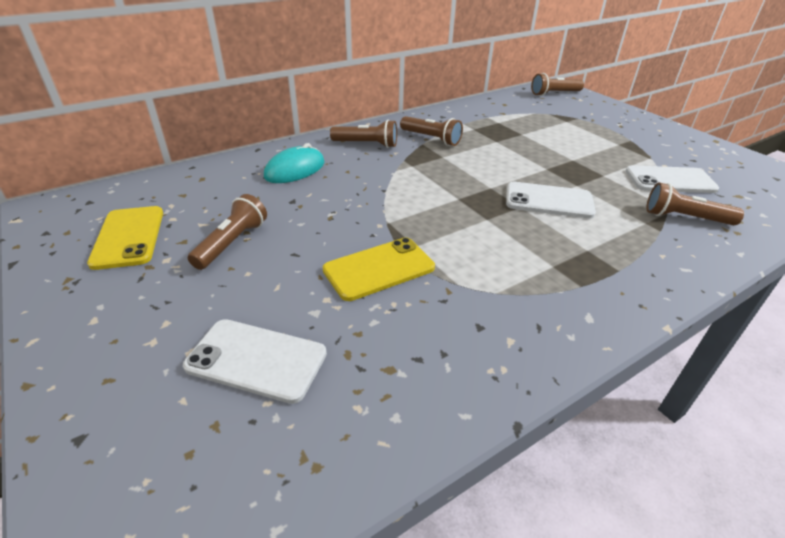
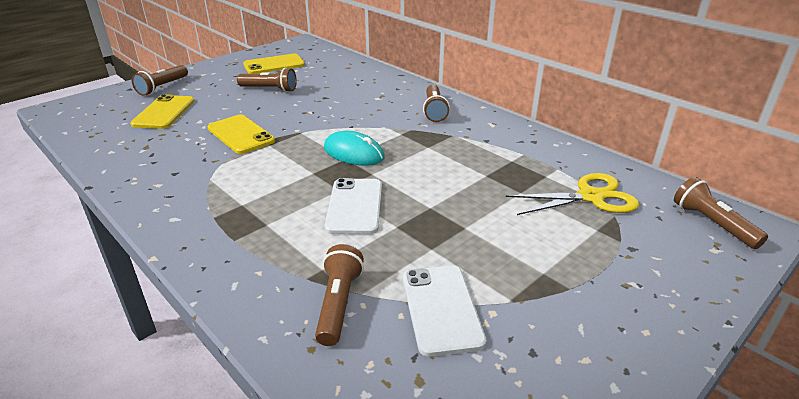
camera: 80 degrees right, 5 degrees down
(256, 360) = (164, 112): white phone -> yellow phone
(295, 169) = (372, 91): turquoise mouse -> turquoise mouse (353, 153)
(431, 139) = (467, 139): brown flashlight -> brown flashlight (162, 87)
(527, 115) = (590, 197): none -> yellow scissors

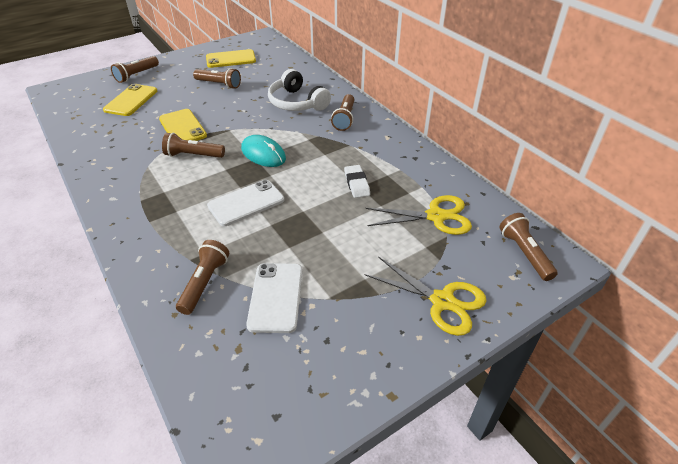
camera: 10 degrees right, 10 degrees up
(265, 162) = (193, 155): none -> brown flashlight
(355, 206) = (246, 203): white phone -> white phone turned 45 degrees clockwise
(371, 100) = (297, 102): none -> white headphones
(481, 173) = (356, 184): none -> white eraser
(650, 286) = (442, 301): none -> yellow scissors

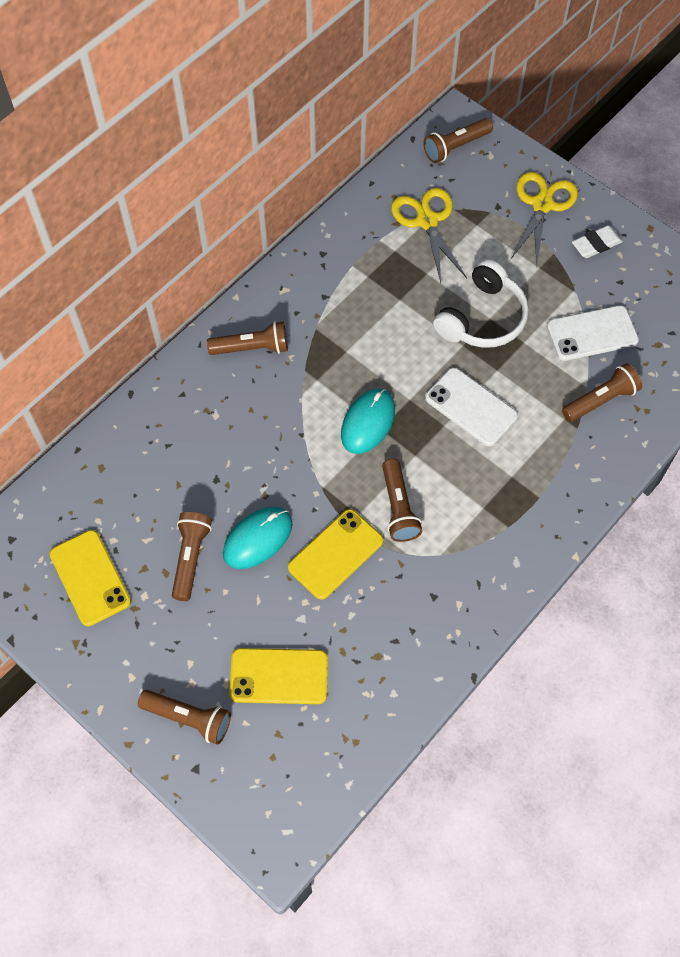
camera: 105 degrees left, 20 degrees up
(205, 283) = (601, 400): brown flashlight -> brown flashlight turned 150 degrees clockwise
(214, 104) = (257, 538): none -> turquoise mouse
(297, 102) = (222, 421): white headphones -> white headphones (482, 318)
(356, 184) = (395, 303): white eraser -> white eraser (596, 244)

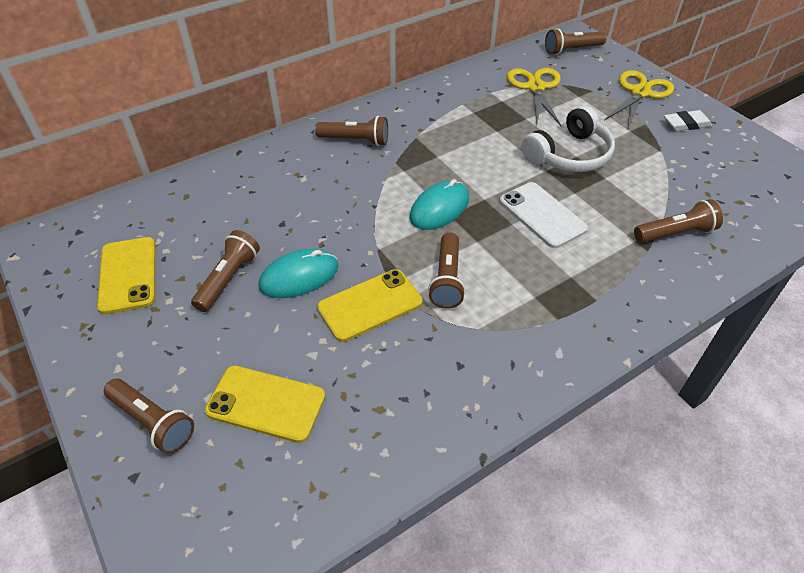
camera: 15 degrees right, 15 degrees down
(592, 333) = (673, 182): white phone -> none

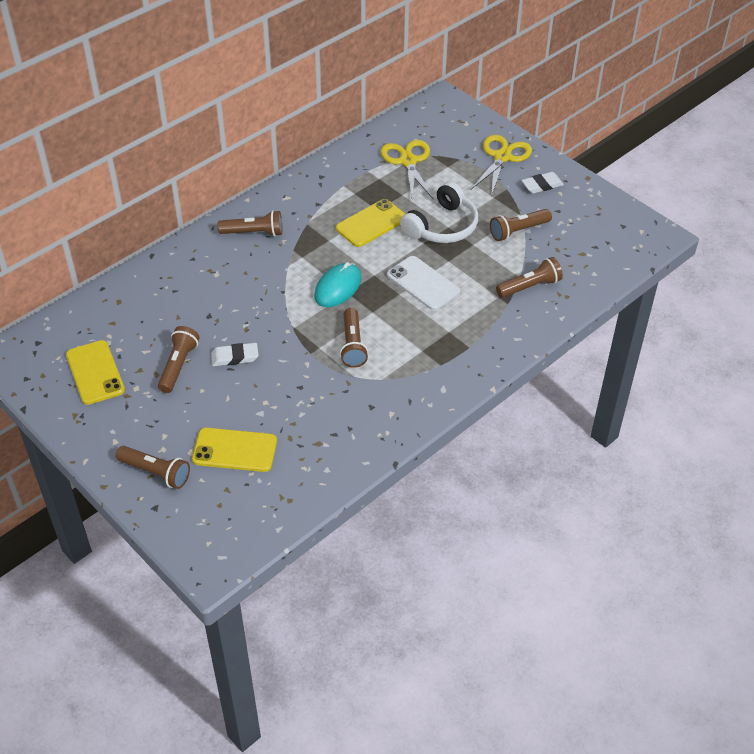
camera: 10 degrees left, 0 degrees up
(299, 276) = (235, 357): turquoise mouse -> white eraser
(370, 305) = (296, 372): yellow phone -> yellow phone (371, 223)
(571, 50) = (439, 116): brown flashlight -> brown flashlight (518, 231)

